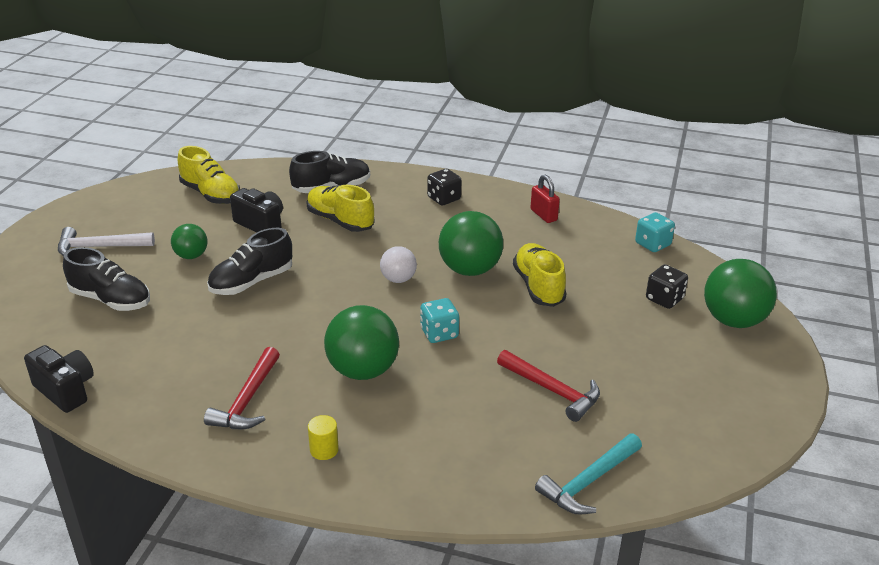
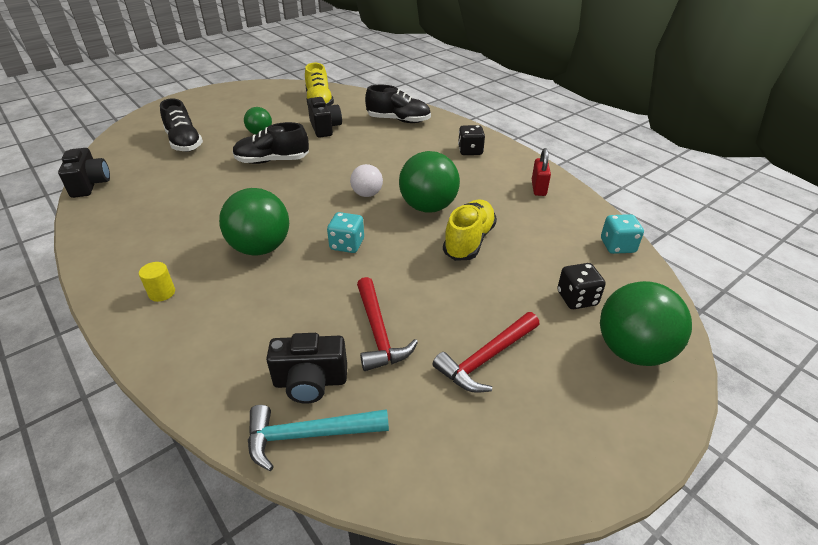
camera: 35 degrees right, 5 degrees up
(100, 247) = (220, 112): white hammer -> none
(247, 400) = (167, 235): red hammer -> red hammer (486, 358)
(340, 221) = (377, 142): yellow shoe -> none
(546, 449) = (310, 382): none -> black camera

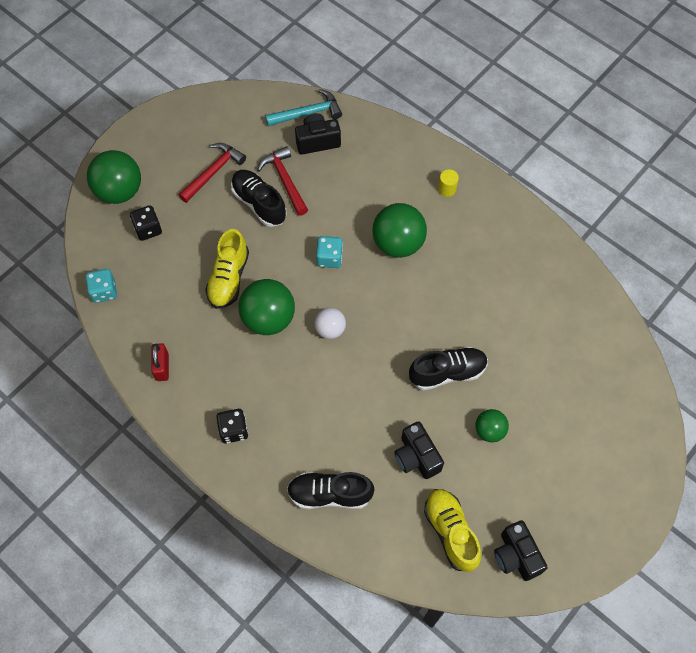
camera: 170 degrees right, 25 degrees up
(90, 184) = (603, 302): black camera -> black camera (516, 556)
(184, 143) = (565, 394): black shoe -> black shoe (259, 203)

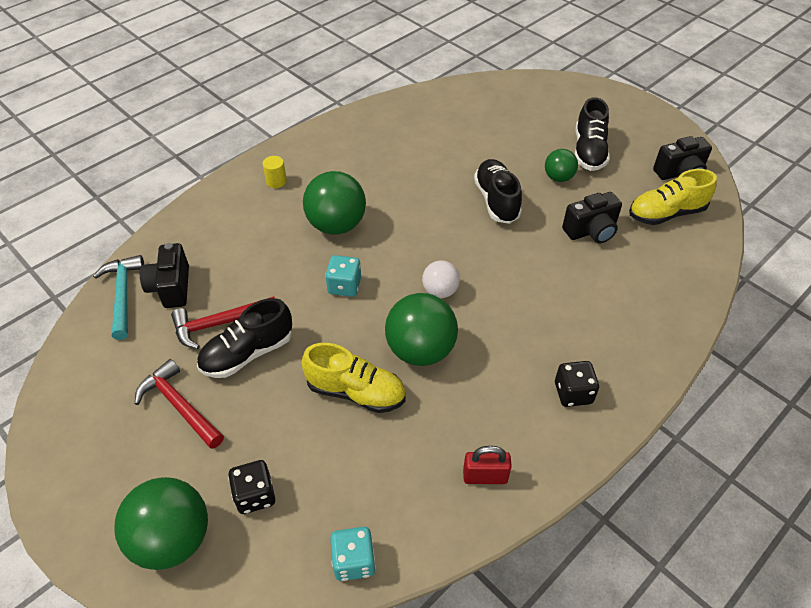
camera: 85 degrees left, 15 degrees down
(330, 494) = (642, 304): black shoe -> black shoe (589, 151)

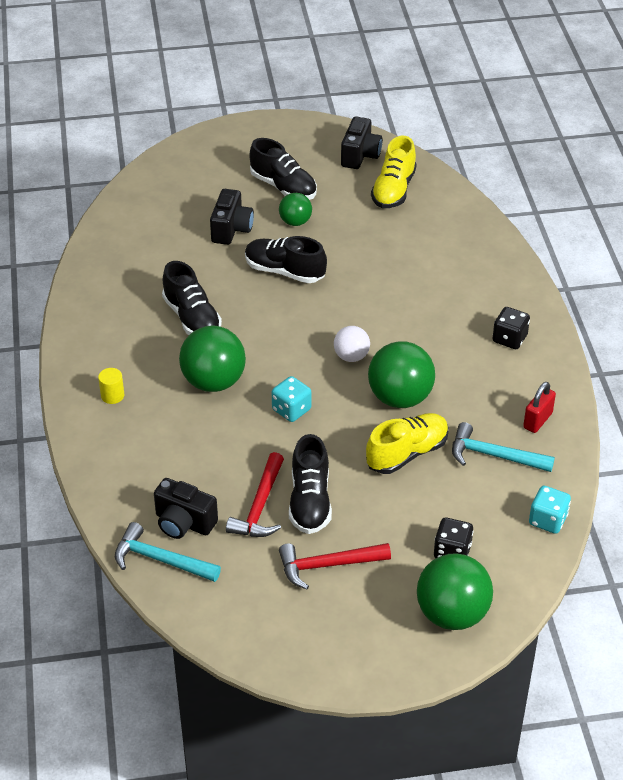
camera: 55 degrees left, 5 degrees down
(393, 178) = (192, 318): none -> black shoe
(407, 464) = (494, 455): none -> turquoise hammer
(591, 231) = (371, 239): black camera -> black camera (231, 229)

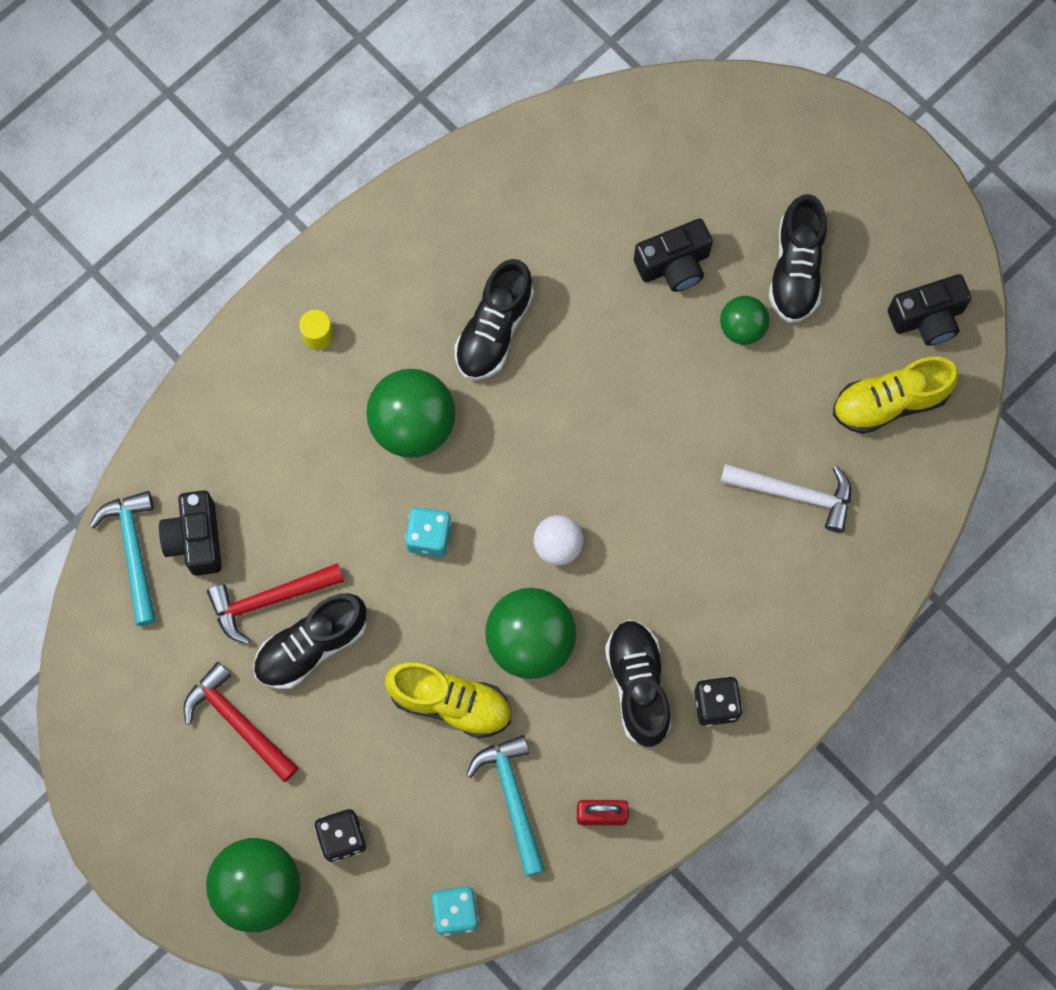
camera: 55 degrees right, 30 degrees up
(284, 271) = (645, 376): black shoe -> black shoe (638, 686)
(412, 249) = (794, 494): none -> white hammer

